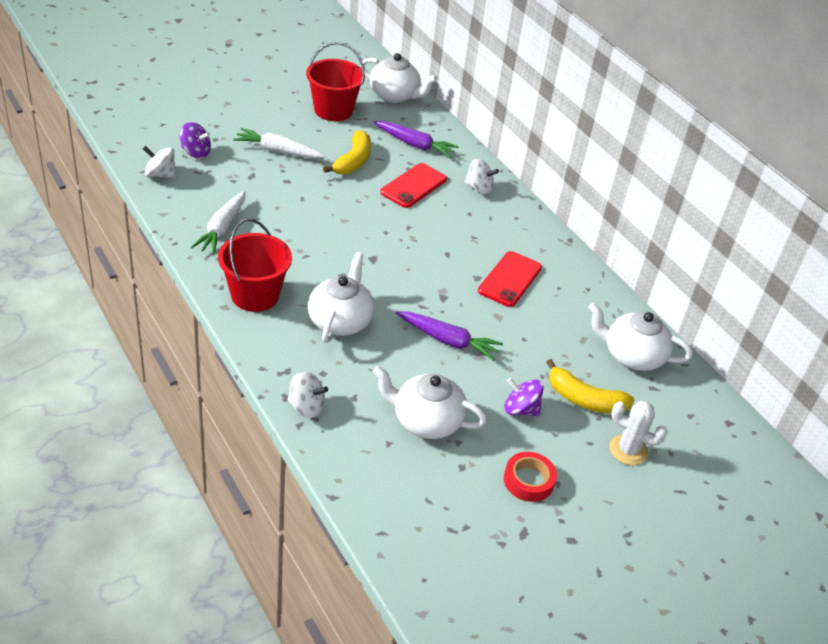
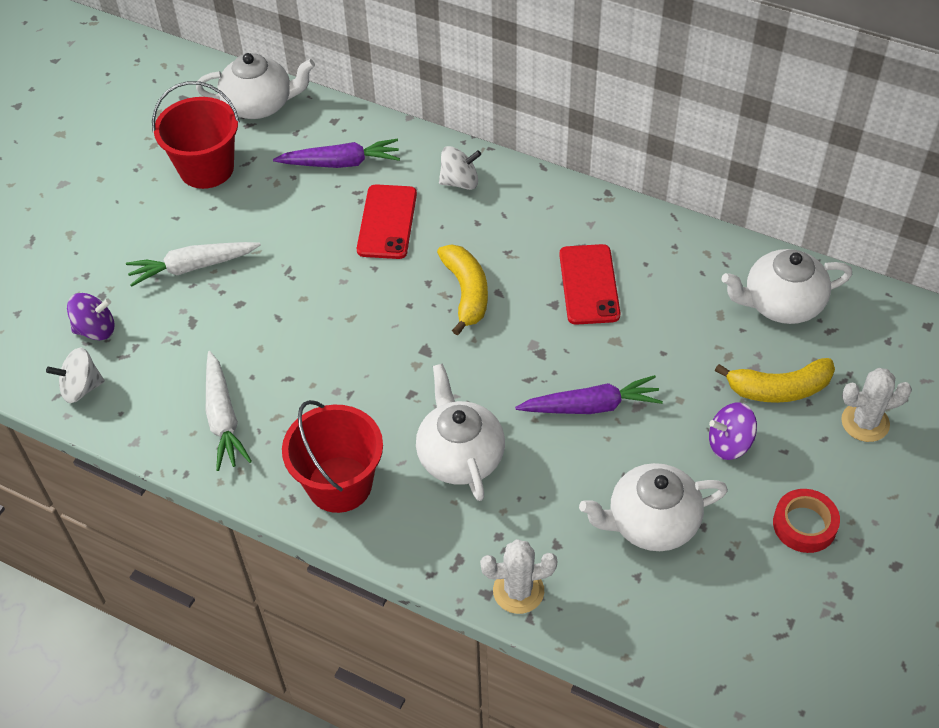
camera: 25 degrees left, 10 degrees up
(306, 407) = (518, 591): white spinning top -> white cactus
(353, 161) = (291, 228): yellow banana -> yellow banana (466, 292)

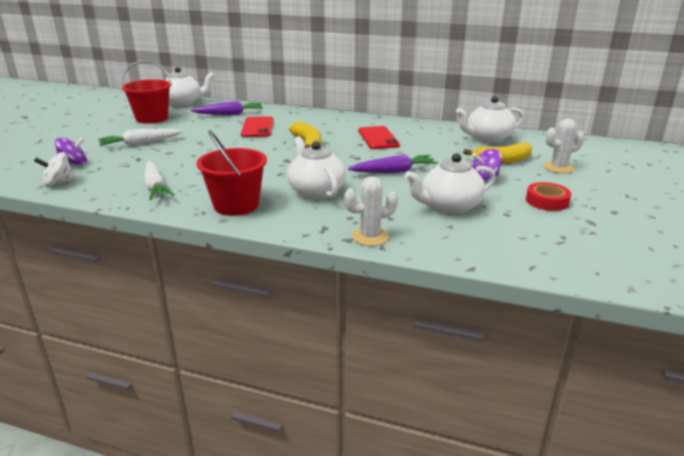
camera: 10 degrees left, 25 degrees down
(460, 182) = (297, 116): white spinning top -> none

